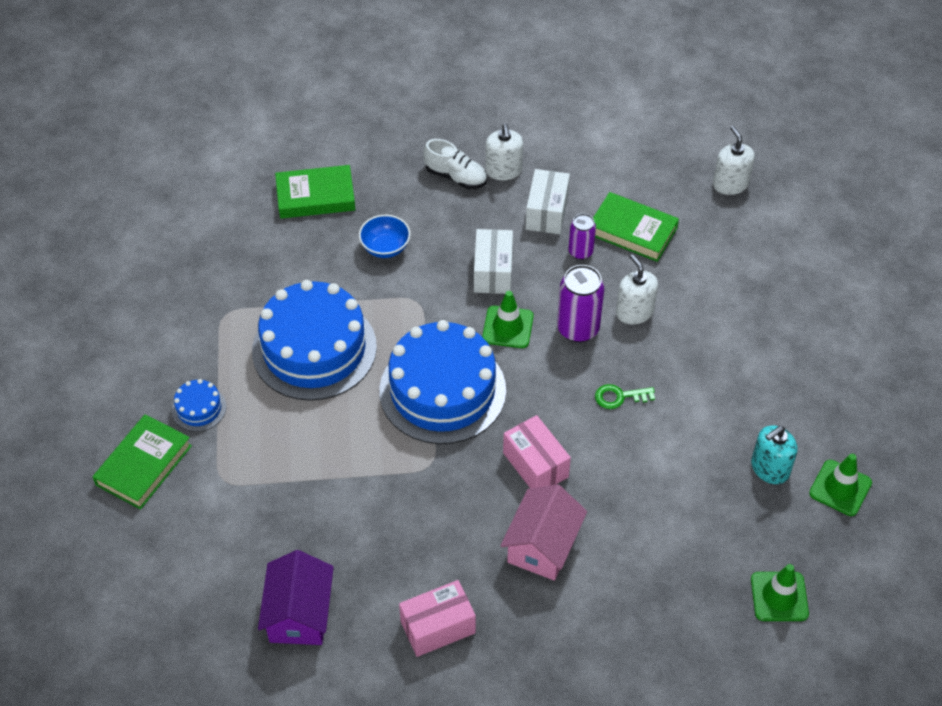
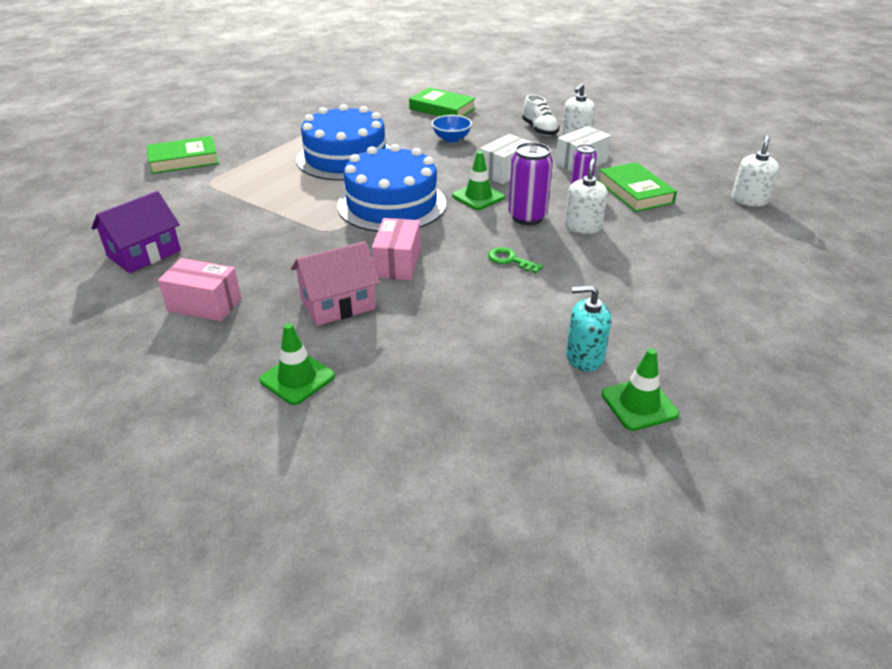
camera: 40 degrees right, 15 degrees down
(199, 408) = (247, 153): blue cake -> none
(779, 596) = (481, 442): green traffic cone -> green traffic cone (297, 378)

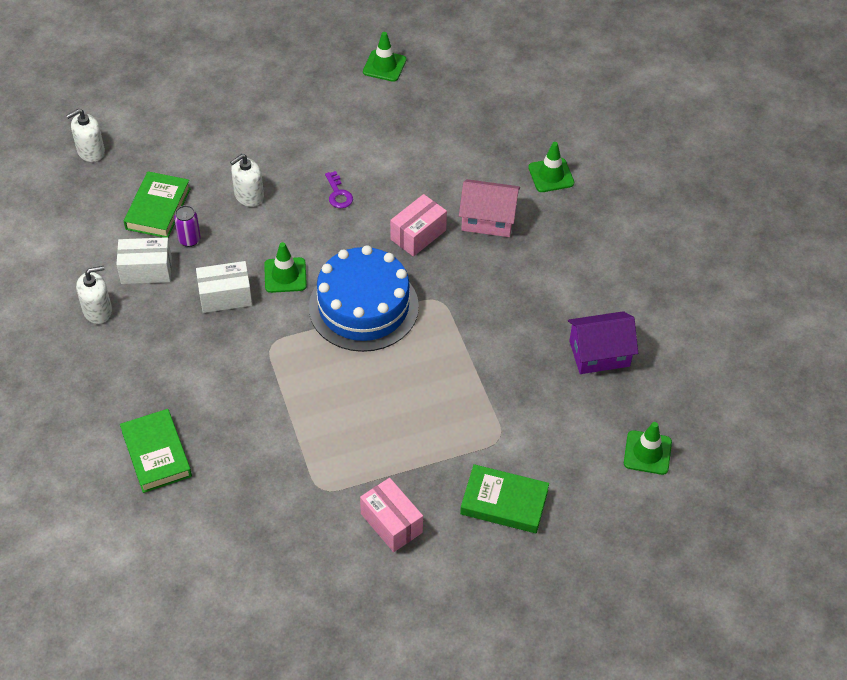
camera: 145 degrees left, 15 degrees up
(69, 215) = (647, 453): none -> green traffic cone
(204, 305) = (577, 267): pink box -> pink box (391, 523)
(345, 158) = (344, 408): blue cake -> none
(451, 139) = (213, 381): blue bowl -> none
(510, 260) = (338, 194): green key -> purple key
(527, 217) = (275, 229): purple can -> none
(539, 130) = (112, 345): white shoe -> none
(584, 357) = (379, 103): turquoise soap dispenser -> none

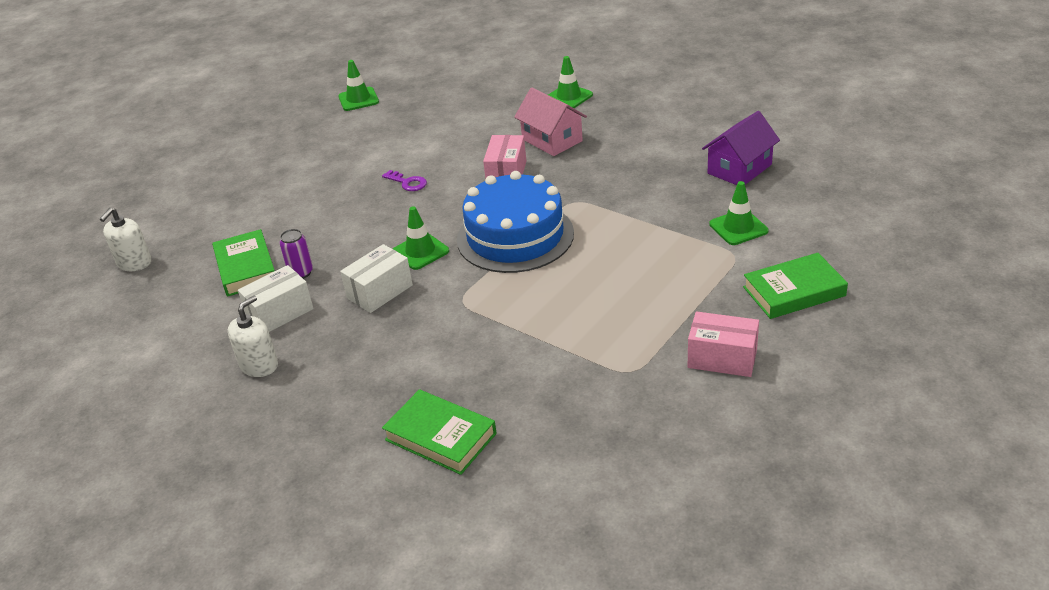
camera: 30 degrees left, 15 degrees down
(249, 196) = (327, 220): white soap dispenser -> none
(488, 219) = (552, 140): pink house -> pink house turned 75 degrees clockwise
(647, 453) = (855, 203): green traffic cone -> green traffic cone (738, 228)

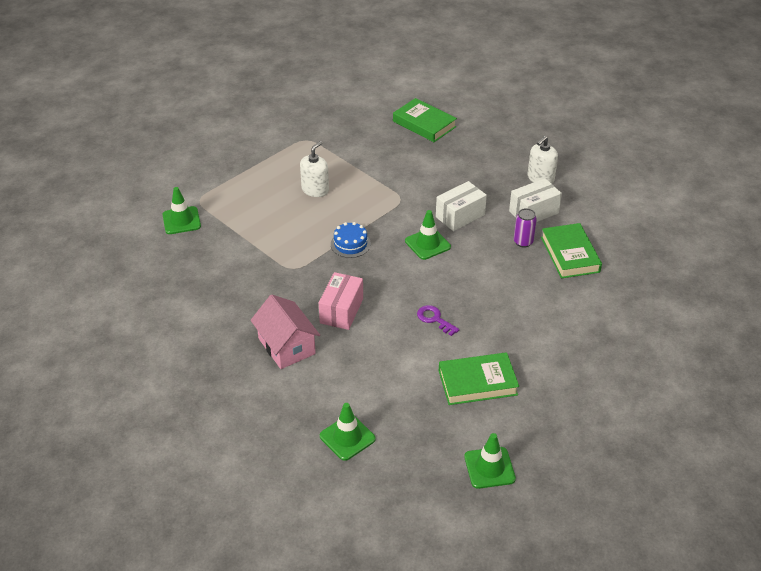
camera: 175 degrees left, 5 degrees up
(134, 263) = (670, 276): white soap dispenser -> white soap dispenser (315, 190)
(515, 236) = (350, 244): blue cake -> blue cake, size x0.42
(568, 97) = (246, 411): green traffic cone -> green traffic cone (347, 437)
(722, 358) = (249, 138): pink box -> none
(739, 169) = (142, 275): purple house -> none
(794, 291) = (179, 169): green book -> green book (477, 383)

